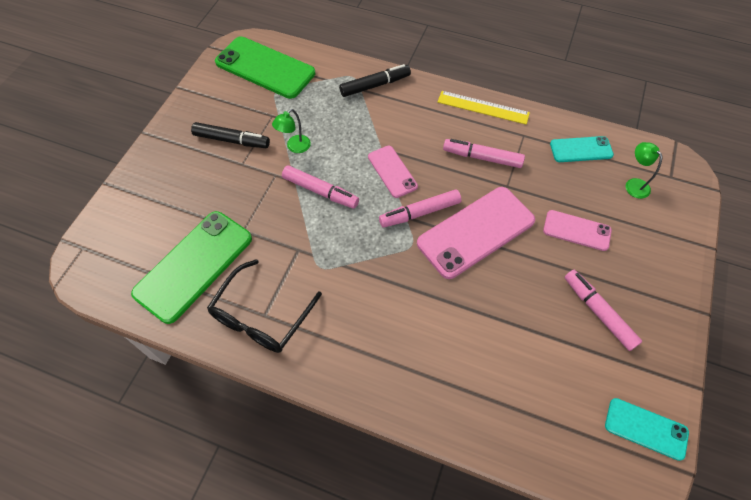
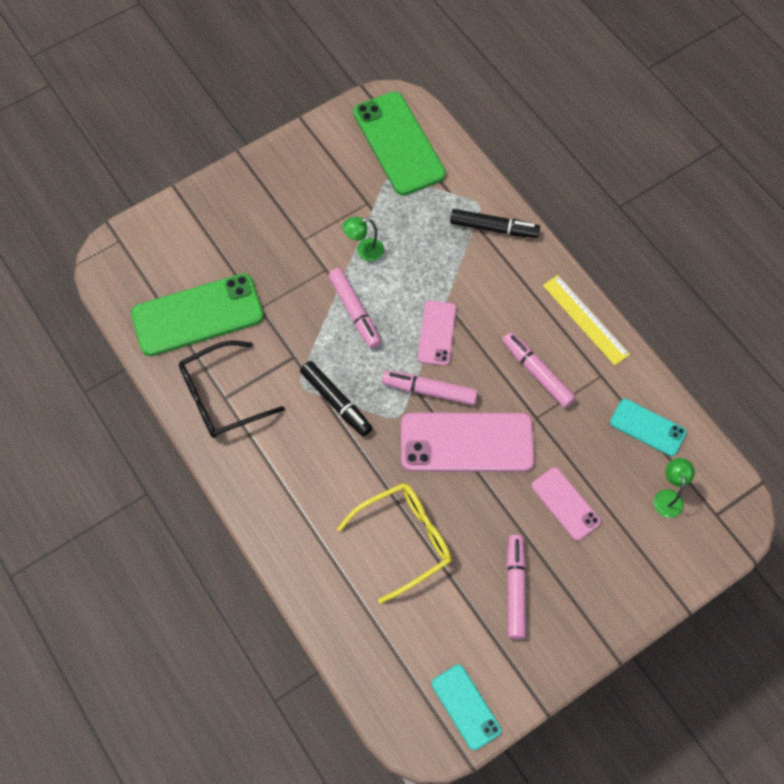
camera: 35 degrees right, 5 degrees up
(232, 140) = (311, 208): black marker -> black marker (336, 402)
(492, 331) = (404, 540): none -> yellow glasses

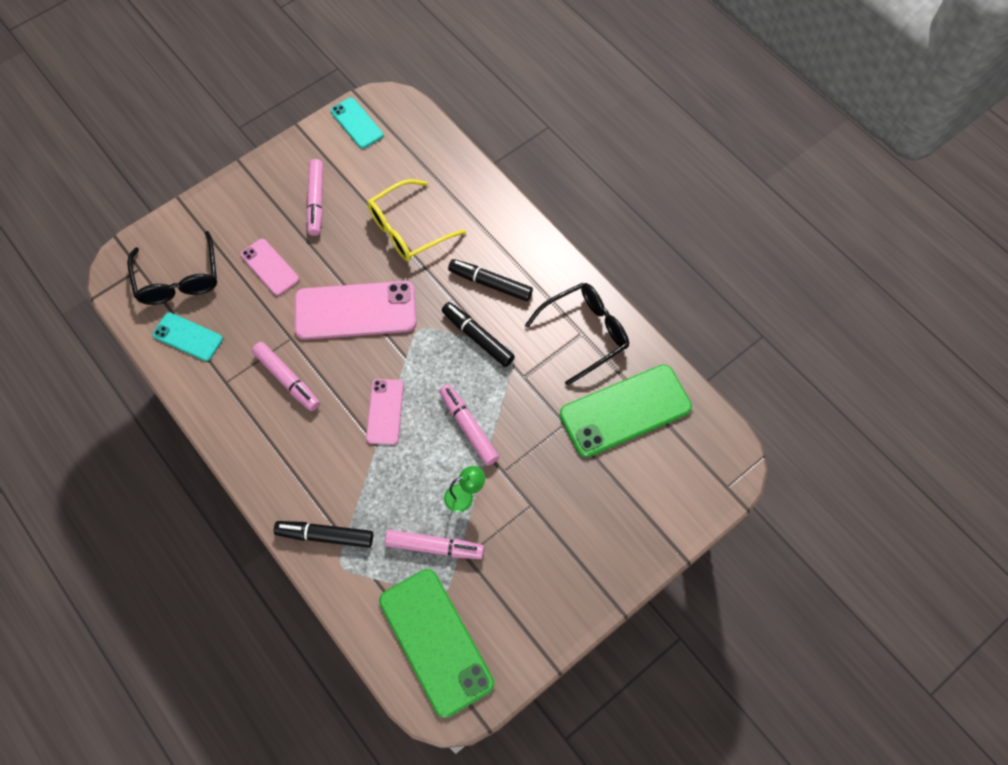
camera: 175 degrees right, 0 degrees up
(315, 463) = (490, 283): none -> black marker
(429, 390) = (390, 355): pink marker -> pink marker (434, 547)
(585, 319) = (235, 438): yellow ruler -> none
(668, 497) = (178, 279): green lamp -> black glasses

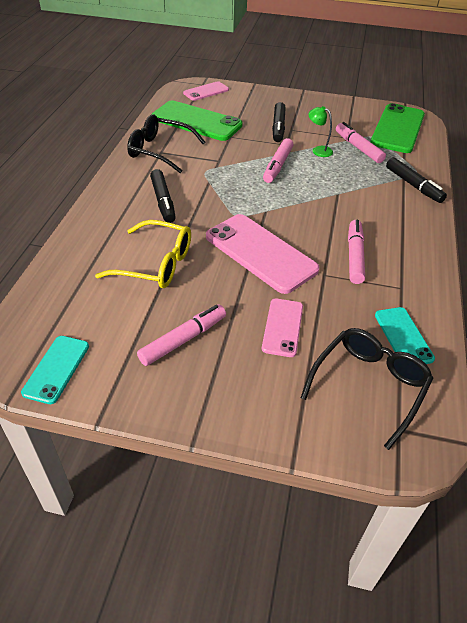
camera: 130 degrees left, 20 degrees down
(385, 411) = (313, 201): pink phone -> pink phone (206, 91)
(477, 337) = (212, 188): black marker -> black marker (278, 127)

